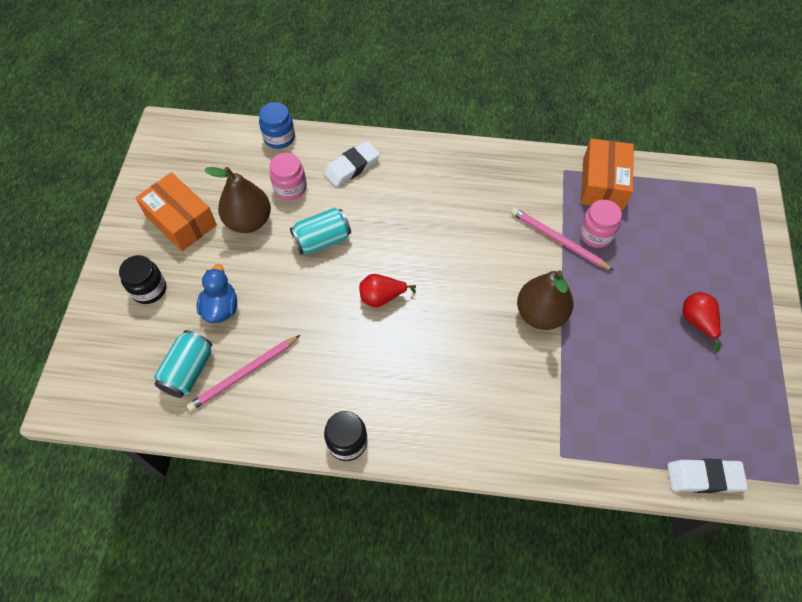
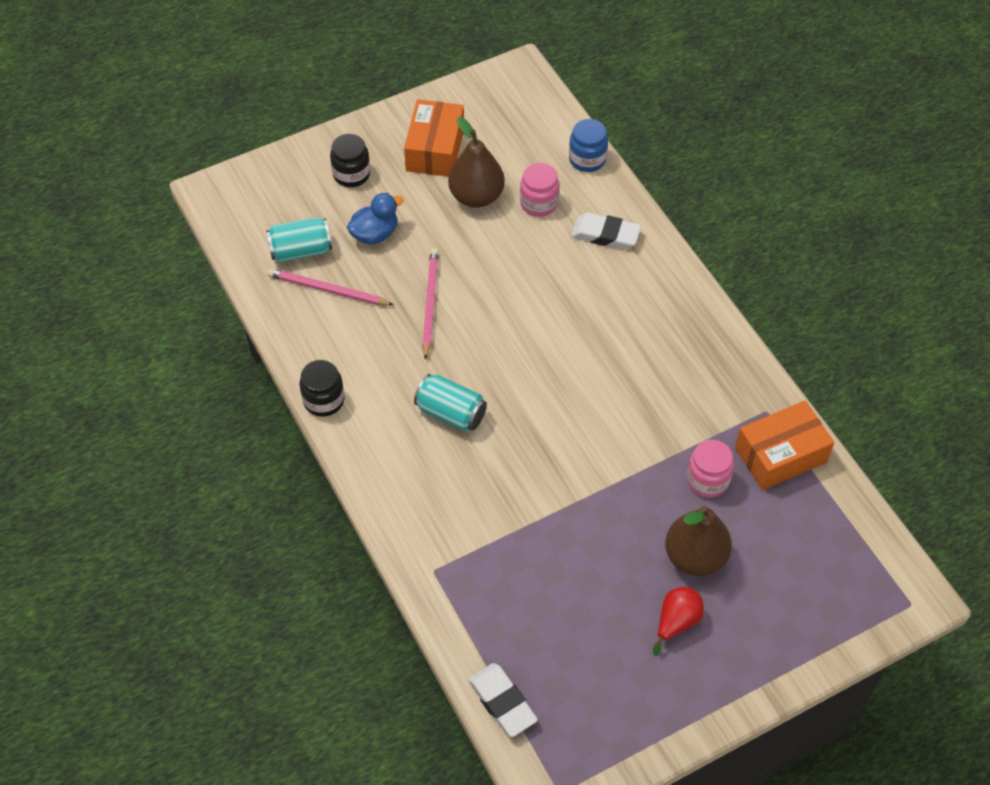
camera: 55 degrees right, 5 degrees down
(322, 240) = (504, 262): turquoise can -> turquoise can (451, 413)
(382, 297) = (482, 343): red pear -> none
(540, 314) = (571, 479): brown pear -> brown pear (695, 557)
(558, 240) = (671, 451): pink pencil -> pink pencil (430, 303)

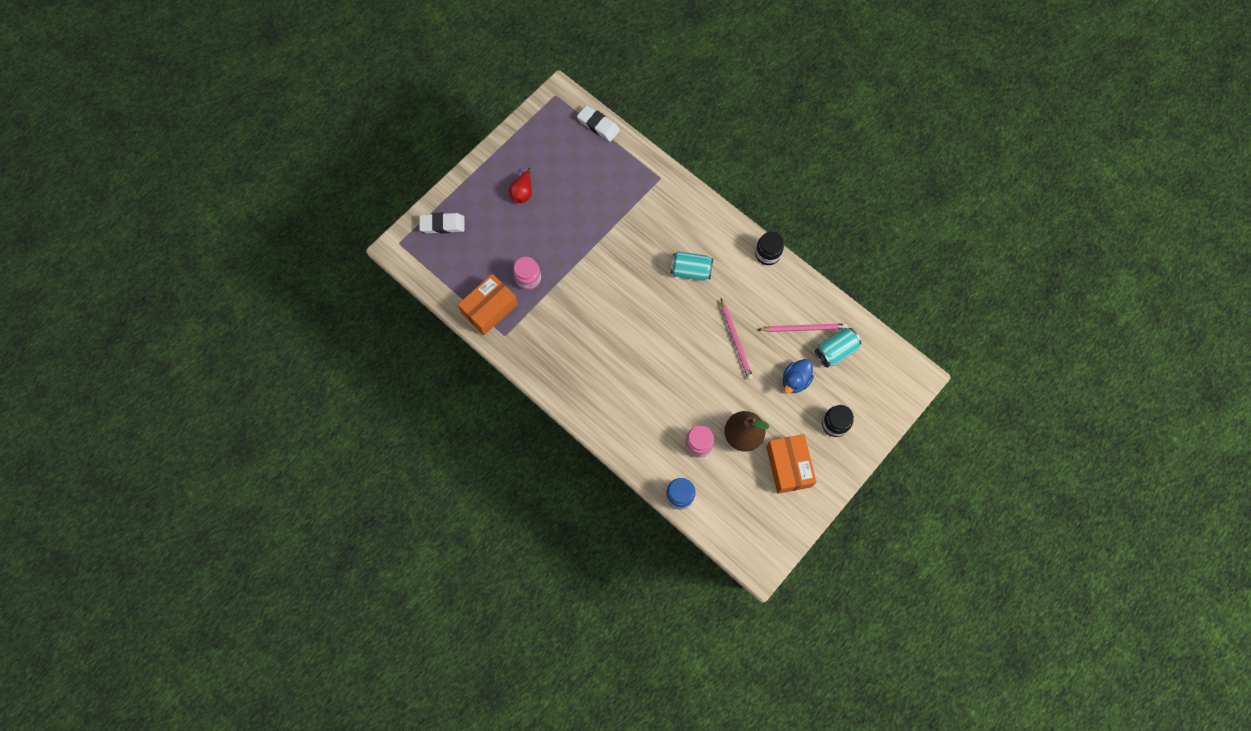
camera: 160 degrees right, 15 degrees up
(605, 235) = (645, 433): white eraser -> white eraser (442, 225)
(695, 557) = (523, 231): brown pear -> none

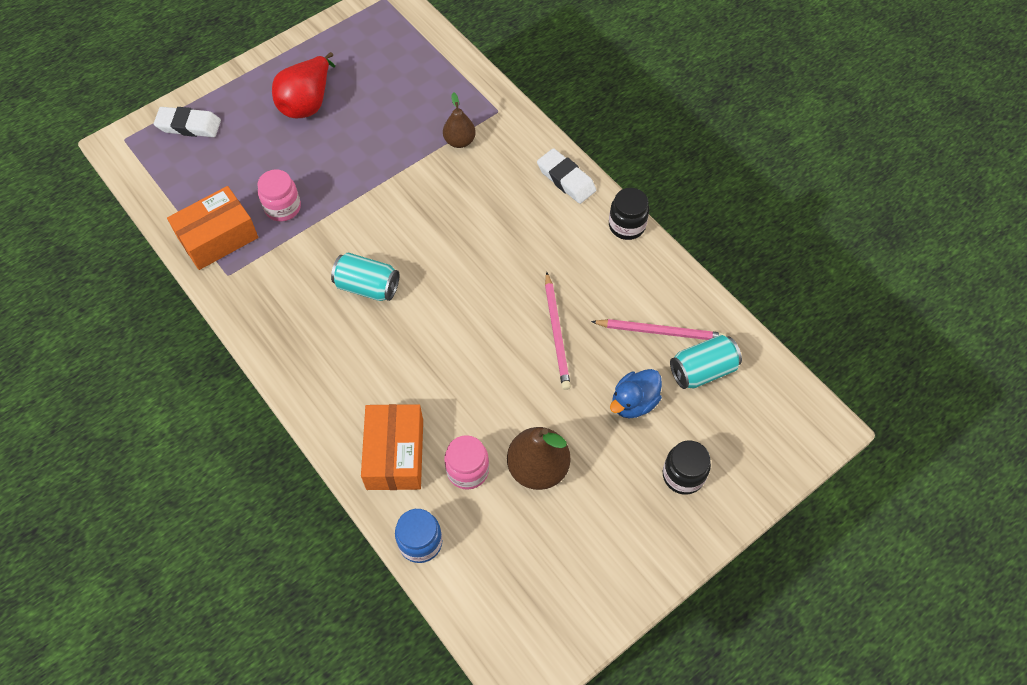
camera: 10 degrees right, 10 degrees down
(523, 193) = (308, 103): red pear -> red pear, size x1.60
(598, 125) = (430, 39): white eraser -> white eraser (566, 179)
(639, 207) = (459, 141): none -> brown pear
(690, 271) = (512, 231): turquoise can -> turquoise can (367, 286)
(788, 466) = (599, 527): orange box -> orange box (395, 454)

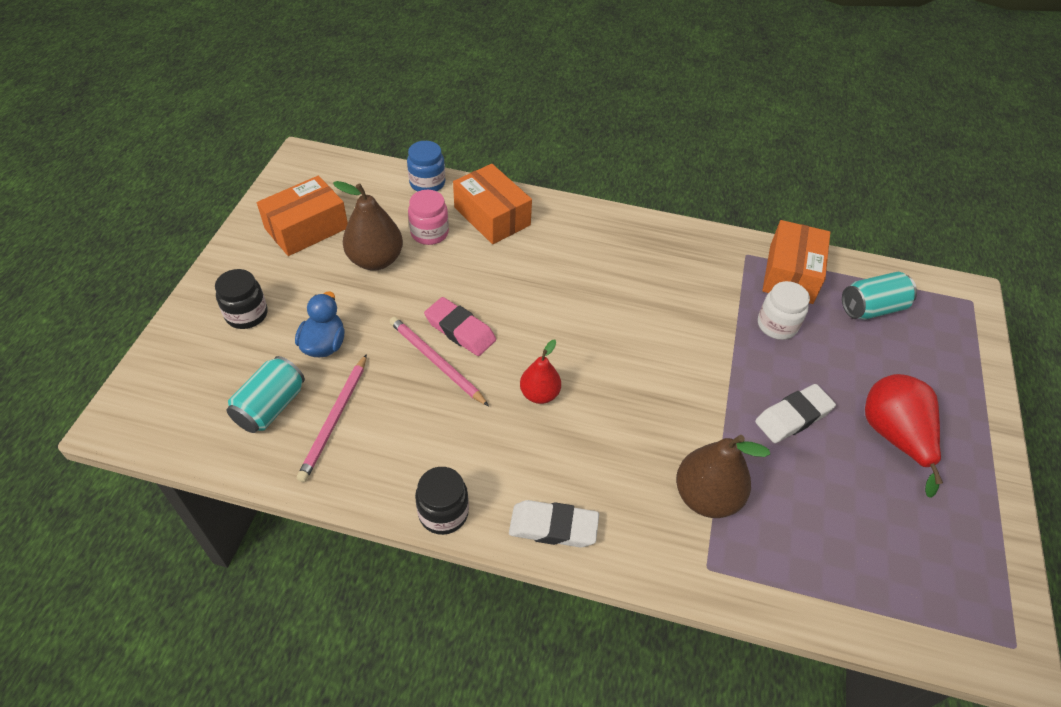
camera: 140 degrees right, 10 degrees down
(189, 126) = (948, 344): white eraser -> white eraser (793, 417)
(283, 207) = (777, 325): pink jar -> white jar
(367, 286) = (633, 306): turquoise can -> turquoise can (871, 308)
(459, 141) = (706, 497): brown pear -> brown pear, size x1.60
(502, 262) = (539, 394): none -> red pear
(518, 349) = (460, 330): none -> pink eraser
(578, 553) = (306, 228): none -> orange box
(660, 331) = (335, 419): pink pencil -> pink pencil turned 45 degrees counterclockwise

